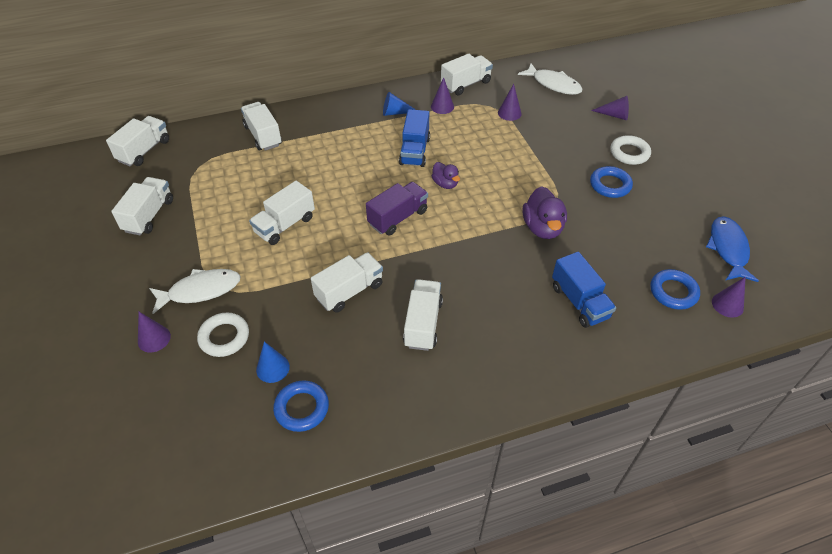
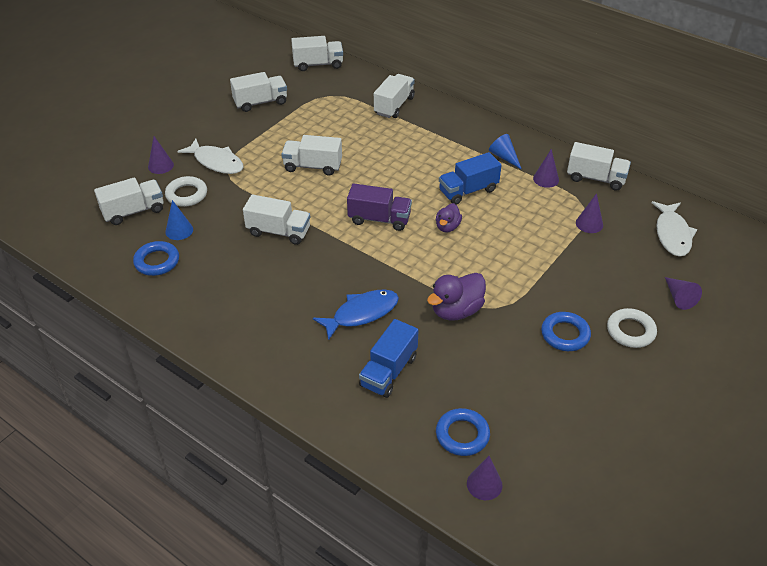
camera: 55 degrees right, 5 degrees down
(423, 323) = (281, 286): white truck -> white truck (133, 211)
(728, 249) = (566, 460): blue fish -> blue fish (361, 314)

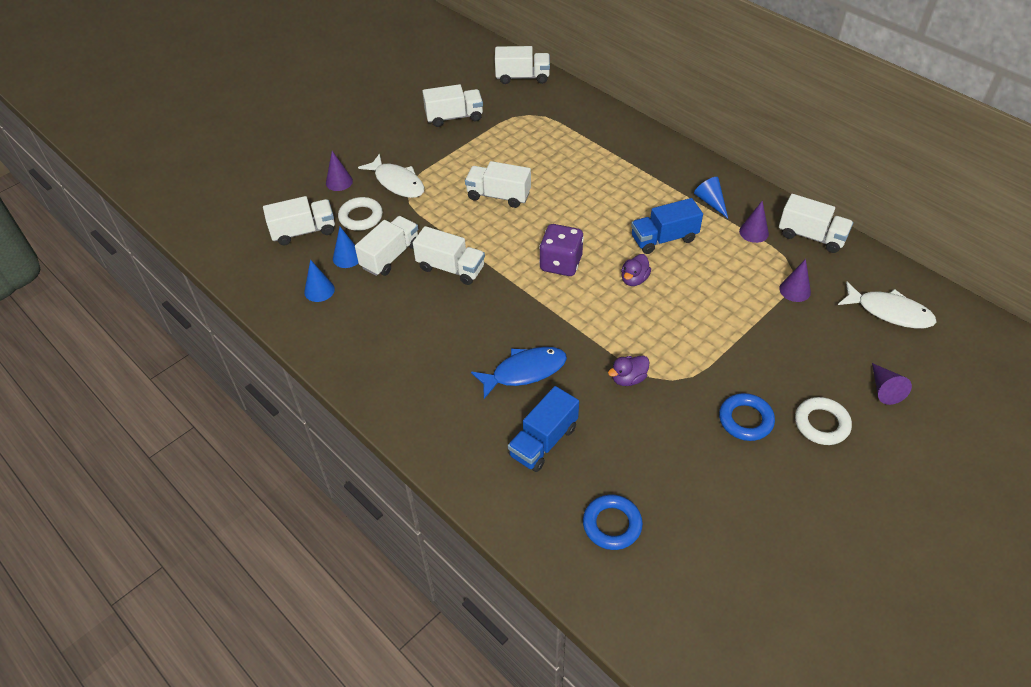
camera: 10 degrees right, 5 degrees up
(157, 261) = (319, 290): blue ring -> blue cone
(379, 219) = (561, 263): purple truck -> purple dice
(394, 106) = (597, 132): white truck -> white truck (390, 256)
(456, 310) = (628, 379): purple duck -> purple duck, size x0.61
(484, 484) = (627, 585): purple cone -> none
(672, 234) = (889, 312): white fish -> white fish turned 75 degrees counterclockwise

